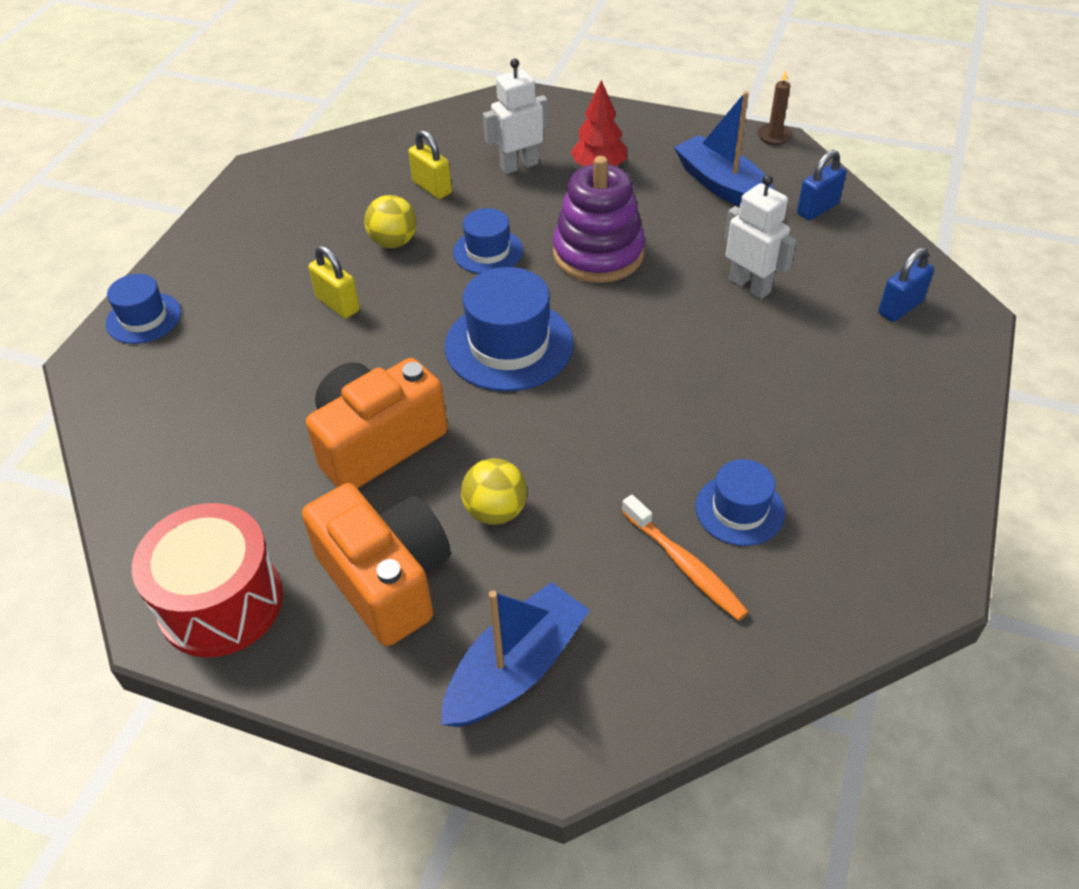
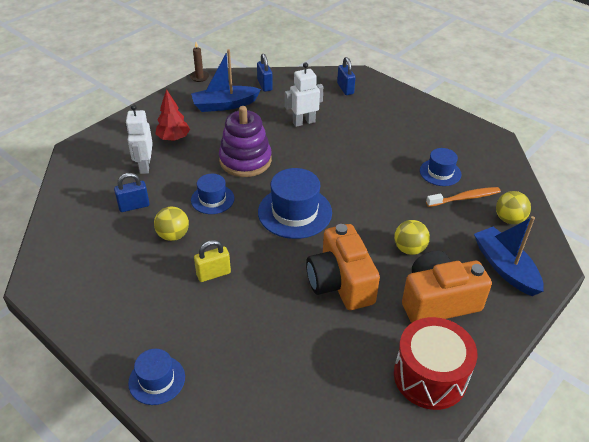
camera: 70 degrees left, 5 degrees down
(432, 188) = (134, 206): yellow padlock -> blue padlock
(663, 653) = (509, 219): none -> yellow ball

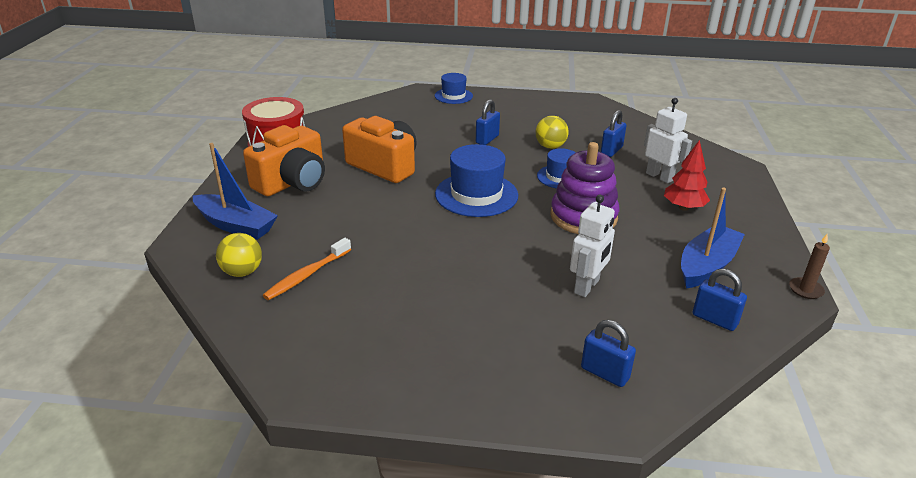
camera: 145 degrees right, 10 degrees down
(213, 274) = (487, 139): yellow padlock -> blue padlock
(409, 249) = (341, 207): yellow ball -> none
(440, 172) = (355, 294): blue hat -> none

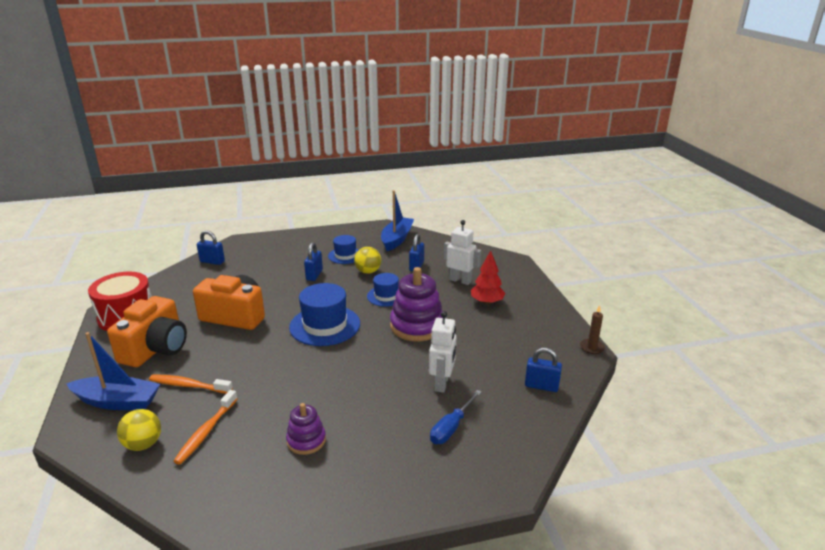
camera: 20 degrees left, 5 degrees down
(309, 225) = (188, 385): none -> orange toothbrush
(405, 310) = (306, 440): none -> purple stacking toy
(453, 96) = (270, 241): blue hat -> blue hat (345, 255)
(577, 338) = (451, 427): none -> blue screwdriver
(605, 373) = (482, 450): blue padlock -> blue padlock (212, 261)
(706, 265) = (520, 345): blue boat -> blue boat (397, 239)

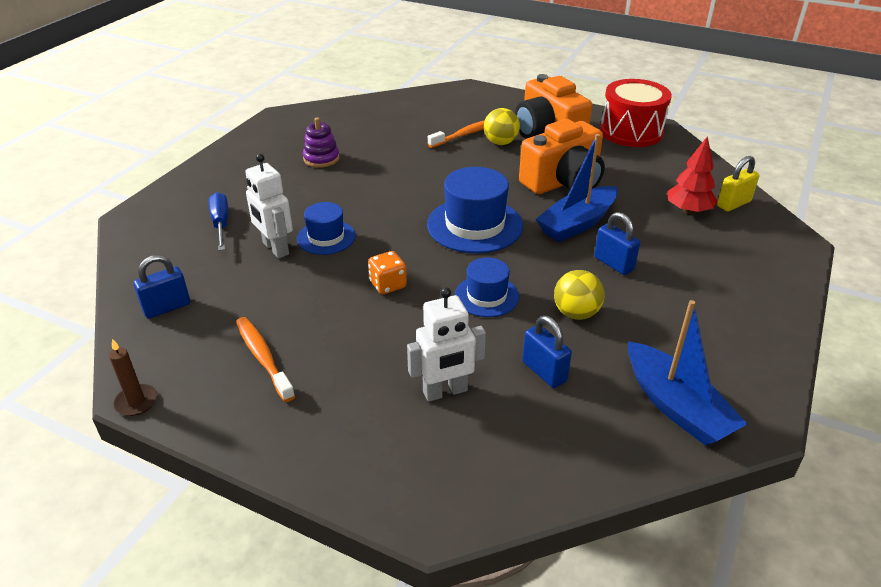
camera: 130 degrees right, 10 degrees up
(117, 402) = (484, 107): blue boat -> blue boat (577, 223)
(143, 444) = (417, 106): yellow ball -> yellow ball (500, 143)
(206, 432) = (395, 127): orange toothbrush -> orange toothbrush (263, 357)
(212, 261) = (733, 204): blue padlock -> yellow padlock
(345, 255) = (655, 316): blue hat -> blue hat (326, 237)
(417, 326) = (388, 285): purple stacking toy -> orange dice
(487, 302) = (356, 379): red tree -> red tree (688, 211)

